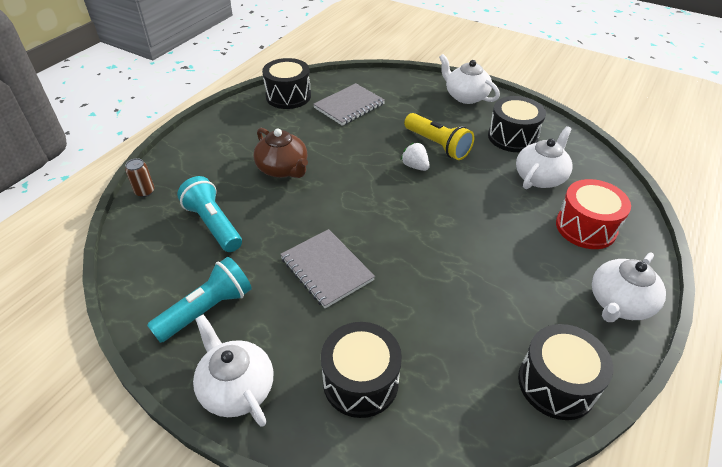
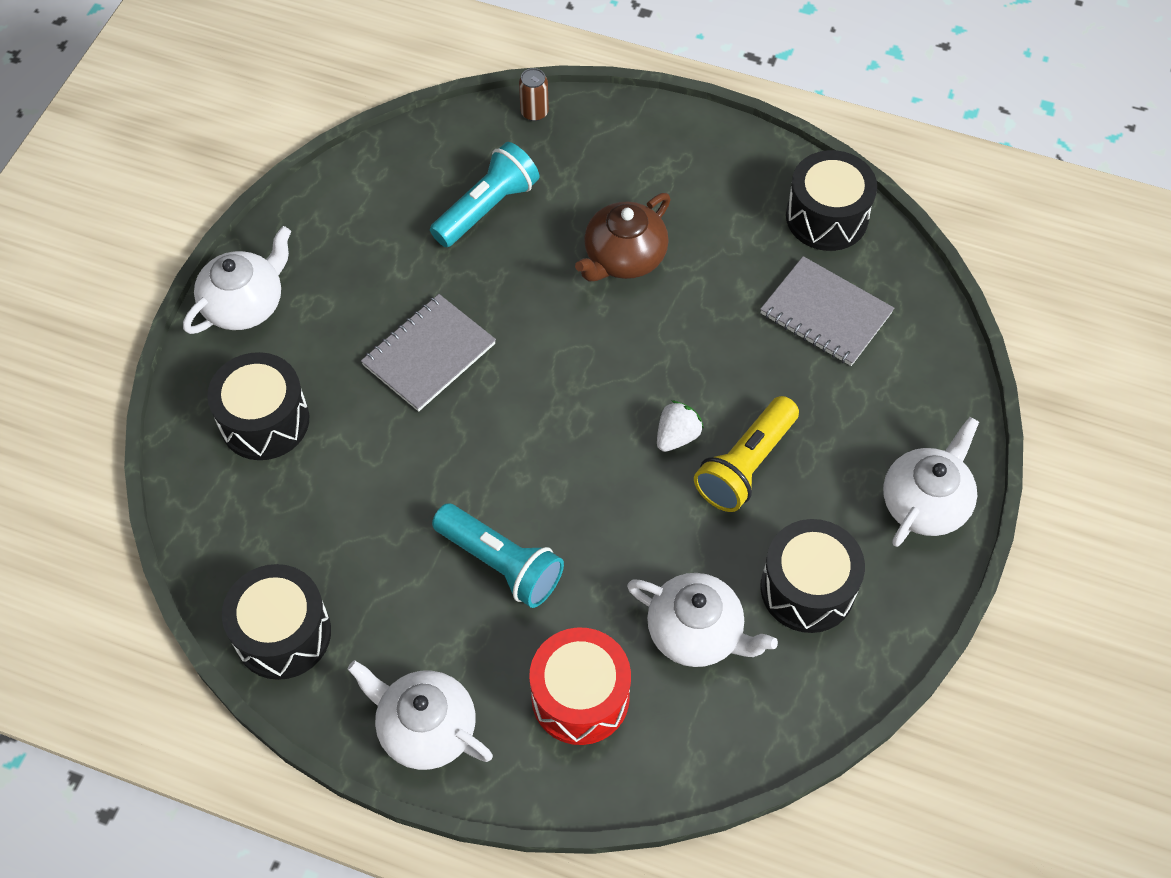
camera: 80 degrees right, 15 degrees up
(207, 310) = (344, 245): turquoise flashlight -> turquoise flashlight (500, 564)

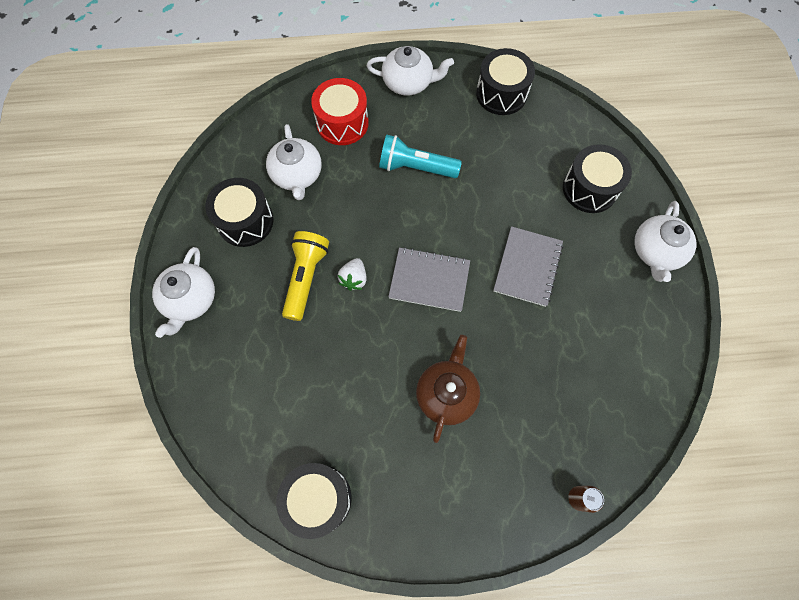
camera: 155 degrees right, 10 degrees up
(487, 208) = (559, 391): turquoise flashlight -> none
(696, 632) = (297, 175): white teapot -> white teapot turned 105 degrees counterclockwise
(825, 313) = (292, 410): grey notebook -> grey notebook (429, 280)

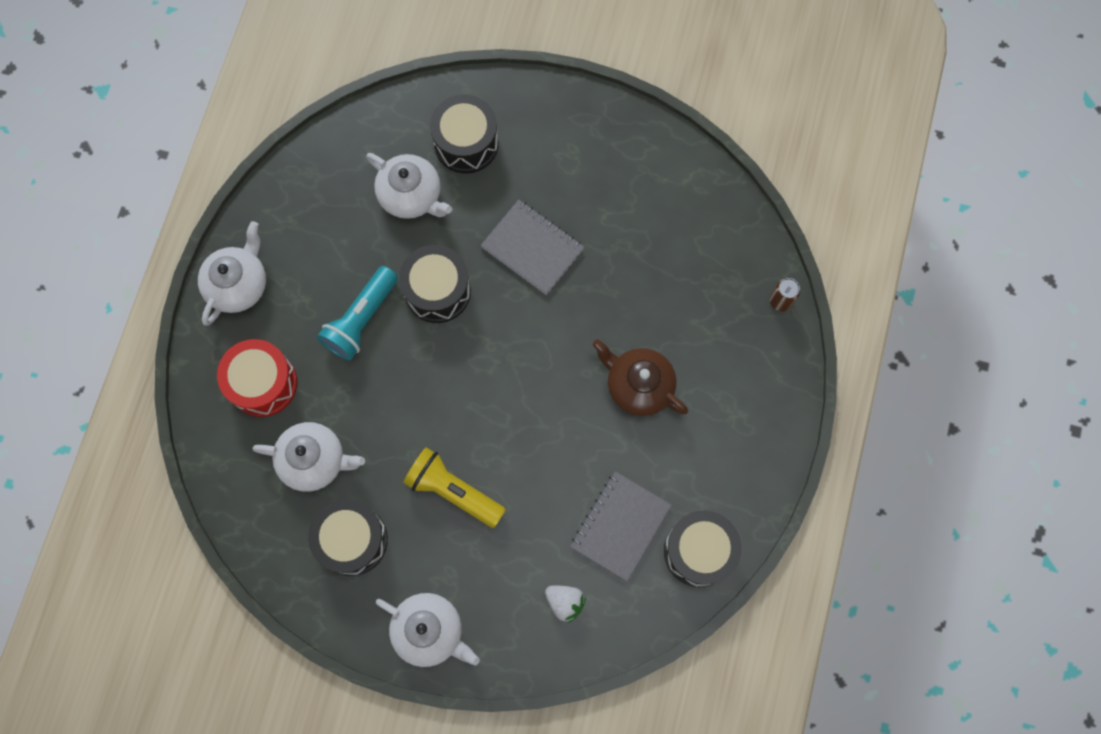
camera: 70 degrees left, 5 degrees up
(354, 279) = (475, 437): white strawberry -> white strawberry (565, 602)
(429, 280) = (508, 356): grey notebook -> grey notebook (620, 526)
(501, 94) = (302, 184): black drum -> black drum (437, 291)
(656, 252) = (565, 112): white teapot -> white teapot (411, 195)

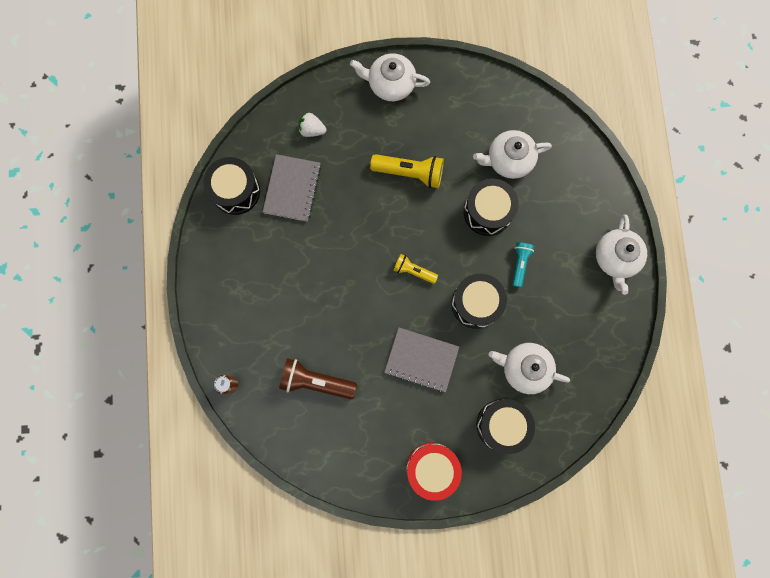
camera: 160 degrees right, 5 degrees up
(263, 383) = (566, 197): red drum -> red drum (432, 468)
(352, 540) = (462, 120): black drum -> black drum (487, 212)
(361, 319) = (520, 264): turquoise flashlight -> turquoise flashlight, size x0.60
(499, 359) = (413, 271): none -> yellow flashlight
(638, 385) = (311, 286): brown teapot -> none
(671, 268) = (316, 381): none -> brown flashlight

